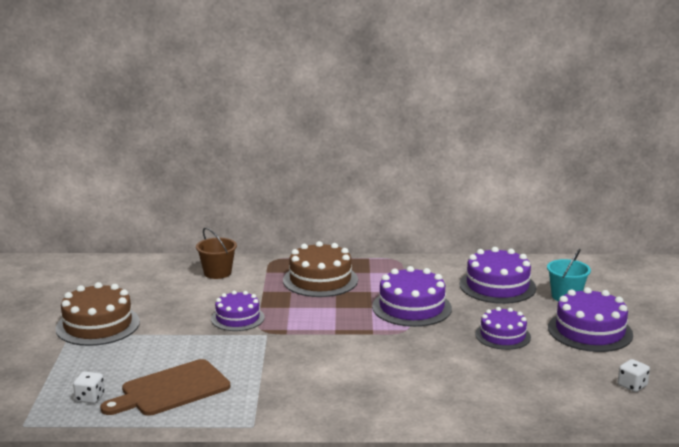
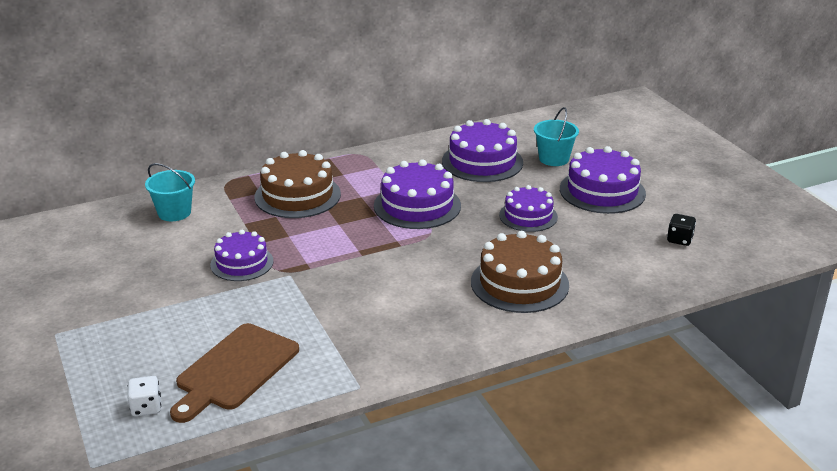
camera: 25 degrees left, 10 degrees up
(98, 325) = (81, 313): brown cake -> brown cake (519, 283)
(217, 273) = (174, 212): brown bucket -> turquoise bucket
(632, 386) = (679, 239): white dice -> black dice

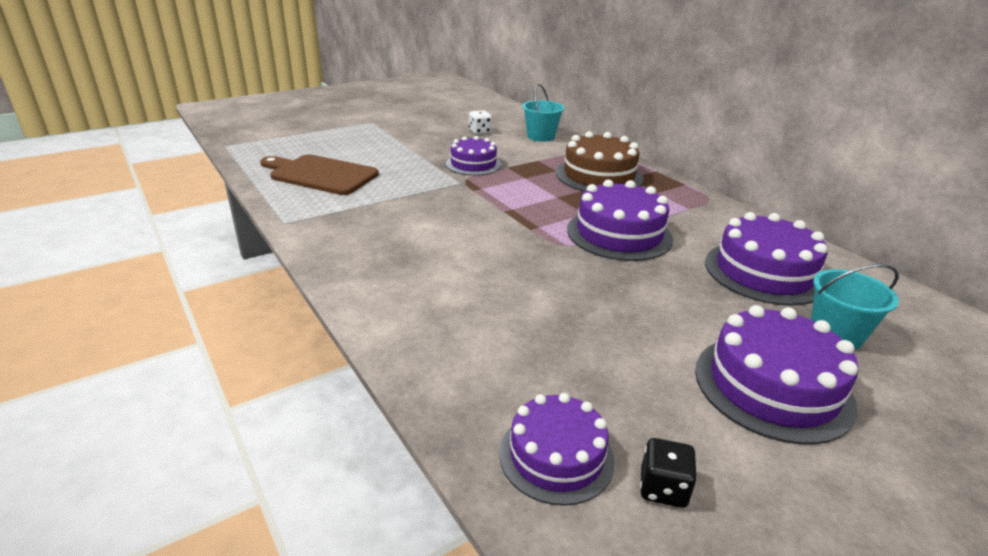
camera: 80 degrees right, 0 degrees up
(146, 407) = (282, 153): white dice -> white dice (480, 131)
(519, 283) = (472, 307): brown cake -> none
(528, 216) = (643, 311): purple cake -> purple cake (556, 456)

